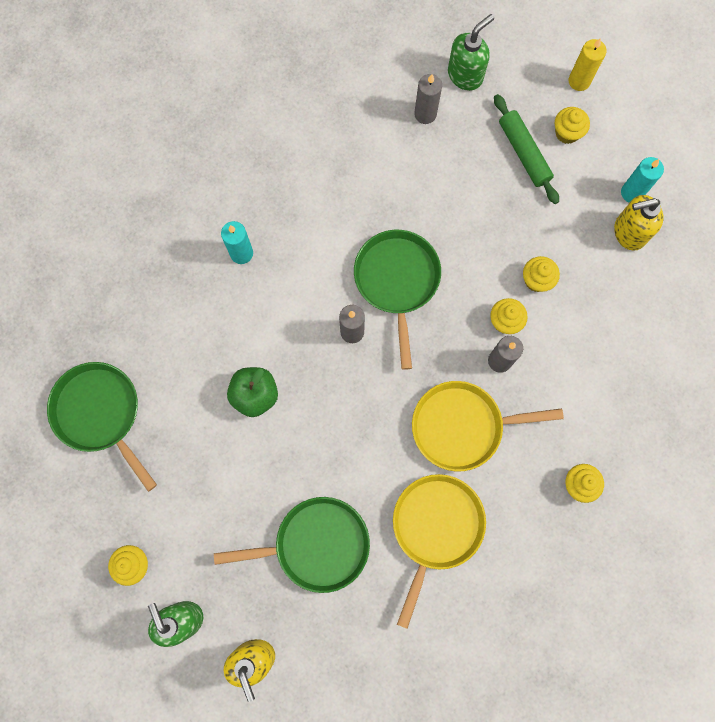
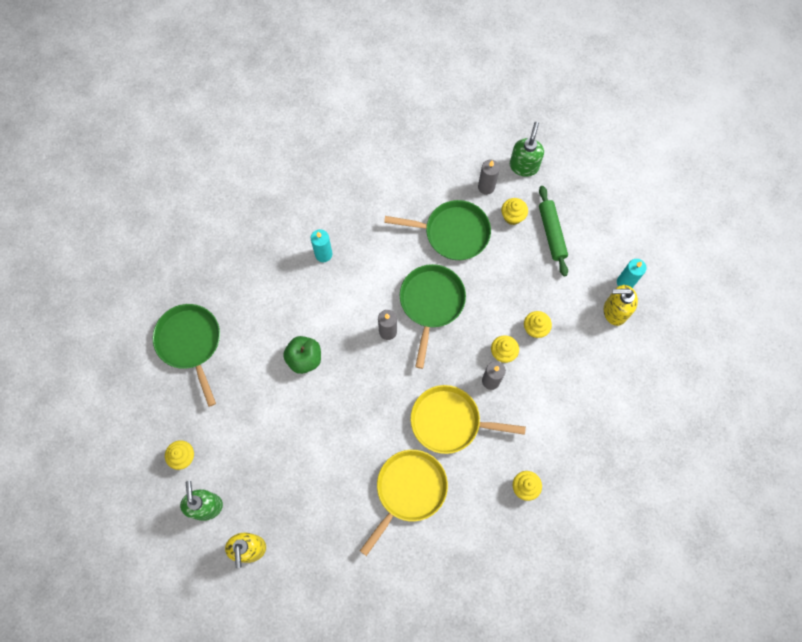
camera: 15 degrees right, 5 degrees down
(316, 545) = (318, 479): green pan -> green pan (453, 233)
(465, 75) = (524, 166): green soap dispenser -> green soap dispenser turned 45 degrees counterclockwise
(567, 133) = (588, 226): yellow cupcake -> yellow cupcake (512, 216)
(579, 81) = (608, 190): yellow candle -> none

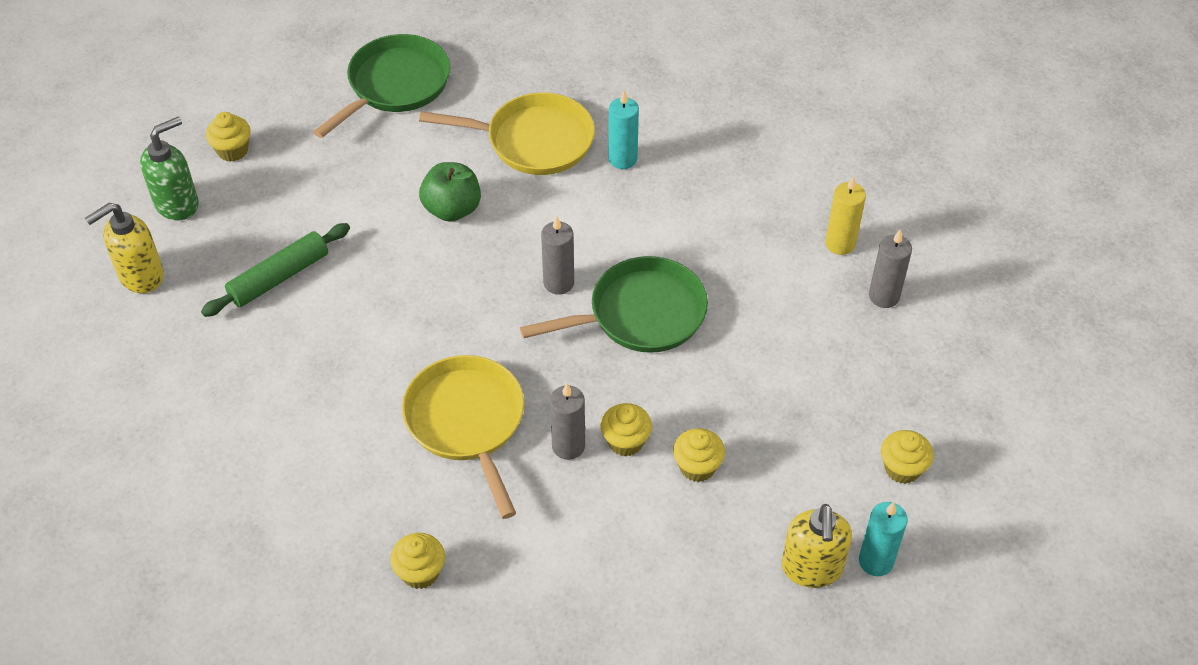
camera: 60 degrees right, 20 degrees down
(409, 490) = (327, 420): yellow pan -> yellow pan (534, 141)
(443, 186) = (840, 244): none -> yellow candle
(453, 233) = (774, 289): green pan -> none
(512, 216) = (863, 352): yellow cupcake -> yellow cupcake (902, 468)
(524, 166) = (961, 328): green soap dispenser -> none
(552, 233) = (878, 416): green rolling pin -> green rolling pin (279, 277)
(614, 311) = (812, 568): yellow soap dispenser -> yellow soap dispenser turned 150 degrees counterclockwise

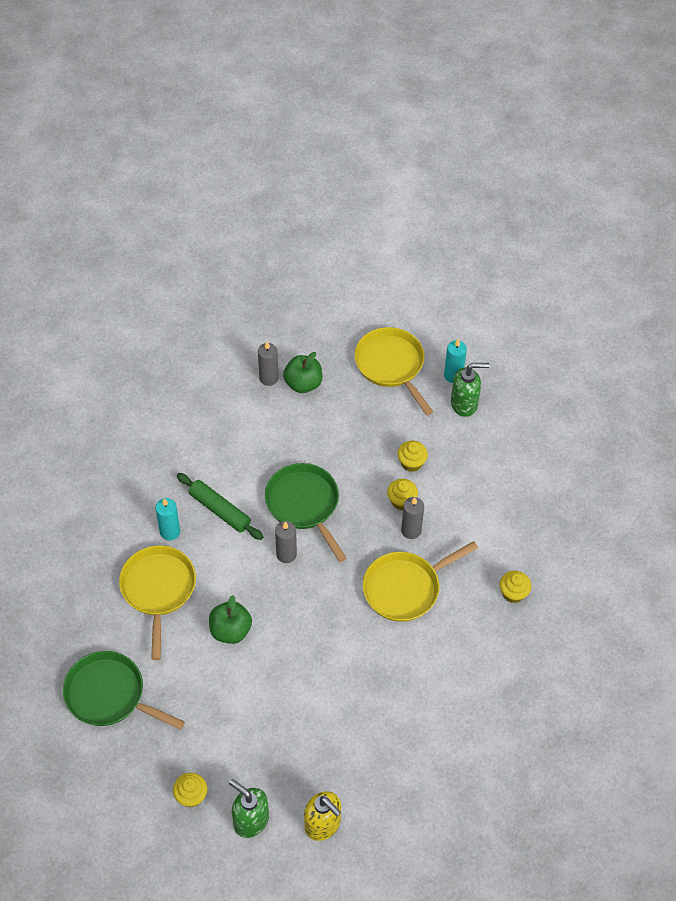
camera: 100 degrees left, 5 degrees up
(279, 277) = (309, 729): green rolling pin -> green rolling pin (220, 510)
(812, 568) = (464, 404): yellow soap dispenser -> green soap dispenser
(840, 244) = (229, 402): yellow candle -> none
(870, 339) = (303, 383): none -> green apple
(902, 468) = (391, 365): yellow cupcake -> yellow pan

